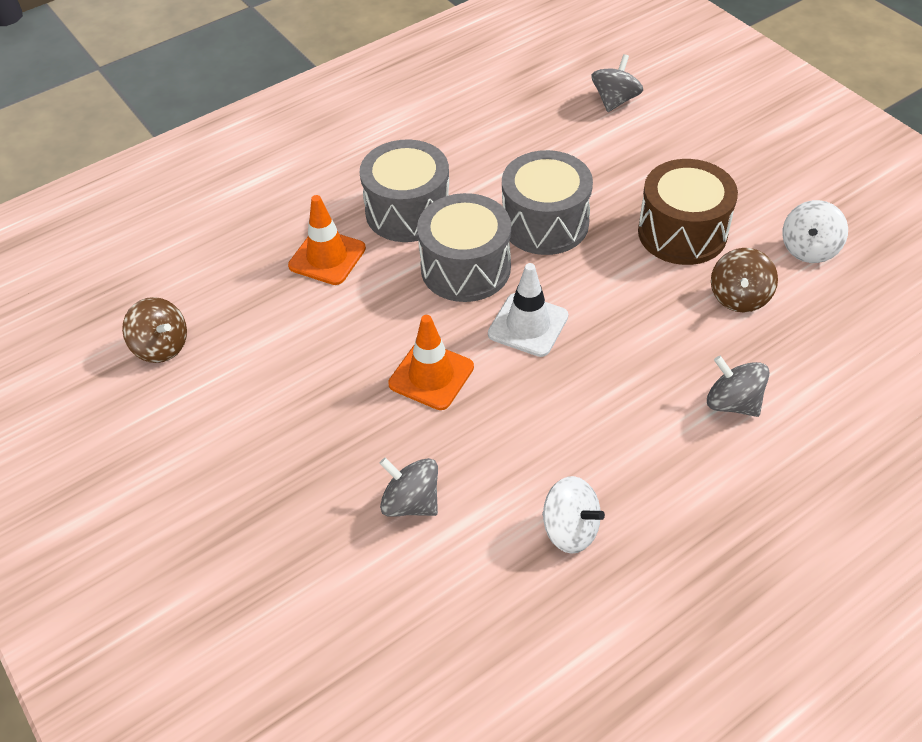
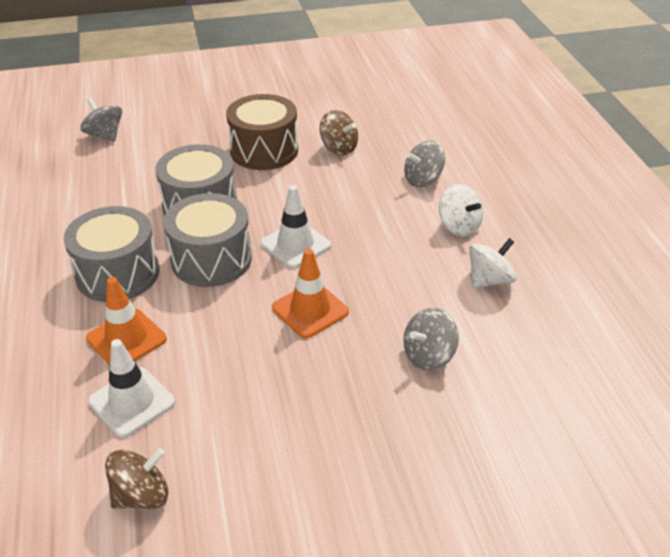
camera: 70 degrees left, 10 degrees down
(255, 295) = (132, 402): none -> white traffic cone
(809, 249) = (319, 110): white spinning top -> white spinning top (459, 226)

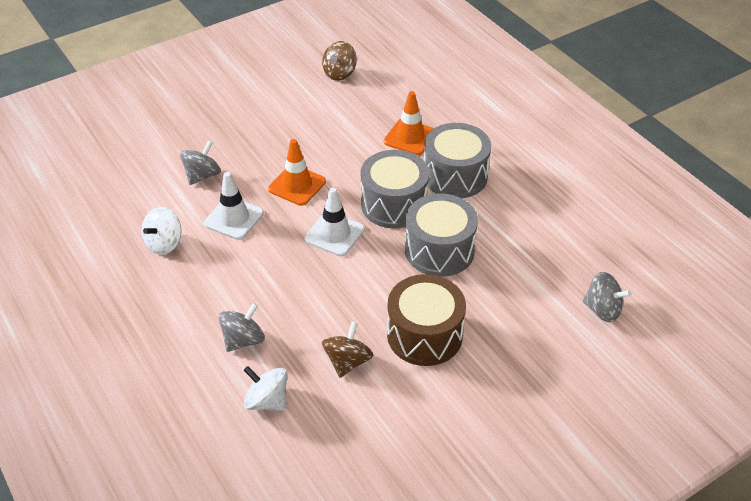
camera: 160 degrees right, 5 degrees up
(132, 402) = (377, 107): white traffic cone -> white traffic cone (234, 218)
(338, 148) = (347, 361): brown spinning top -> brown spinning top turned 90 degrees clockwise
(459, 226) = (197, 290): white spinning top -> white spinning top (267, 401)

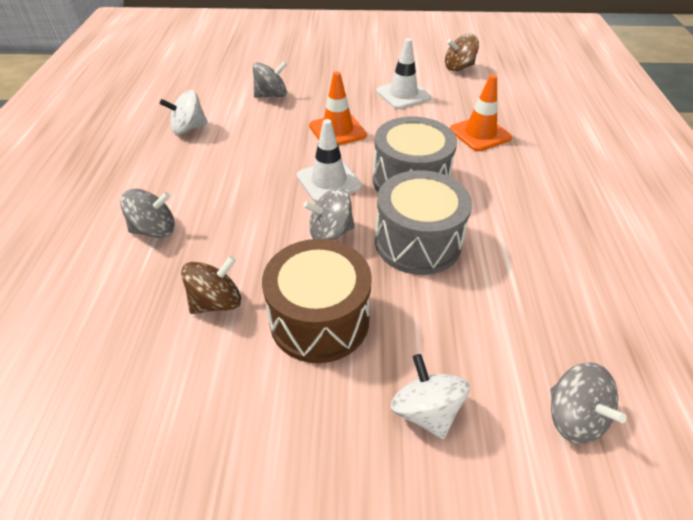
camera: 35 degrees right, 0 degrees up
(234, 218) = (259, 133): white traffic cone -> white traffic cone (403, 95)
(267, 401) = (107, 296): white spinning top -> white spinning top (426, 411)
(375, 274) = (330, 232): none -> grey spinning top
(455, 176) = (498, 182): grey drum -> none

